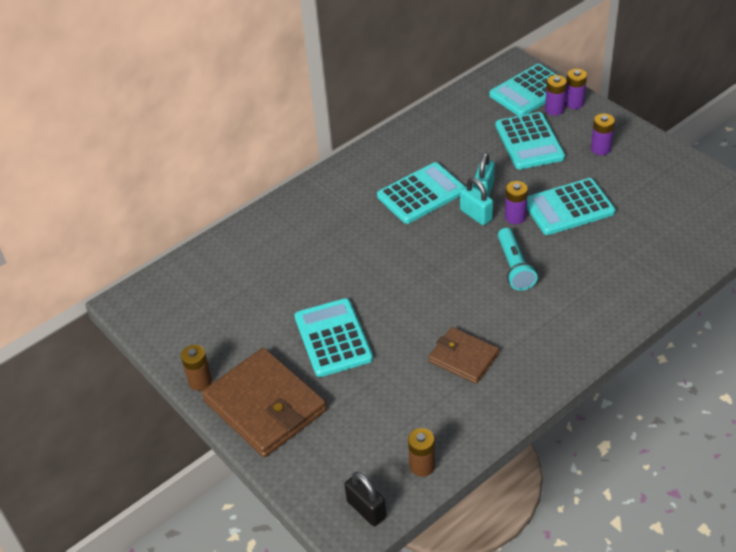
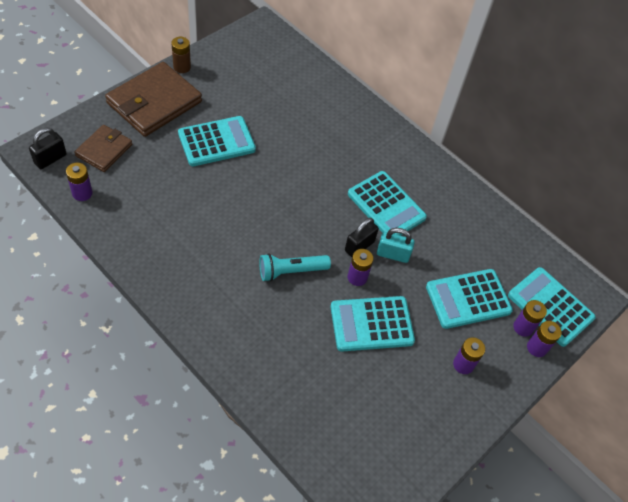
camera: 75 degrees right, 10 degrees up
(422, 466) = (82, 193): brown battery -> purple battery
(463, 357) = (187, 226): brown wallet -> brown wallet (104, 150)
(476, 215) = (359, 246): turquoise padlock -> black padlock
(568, 207) = (371, 324): turquoise calculator -> turquoise calculator turned 75 degrees counterclockwise

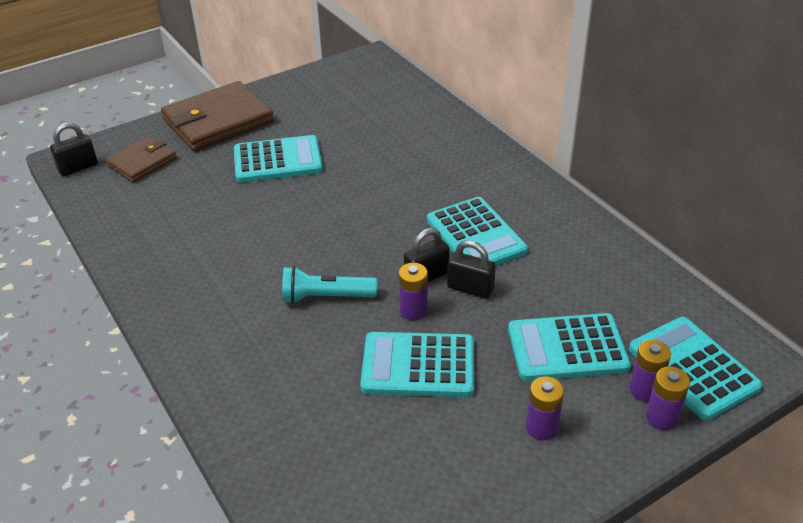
camera: 20 degrees right, 15 degrees down
(82, 193) = (99, 201): purple battery -> none
(182, 67) = (262, 91): brown battery -> none
(392, 254) = (470, 289): turquoise padlock -> black padlock

